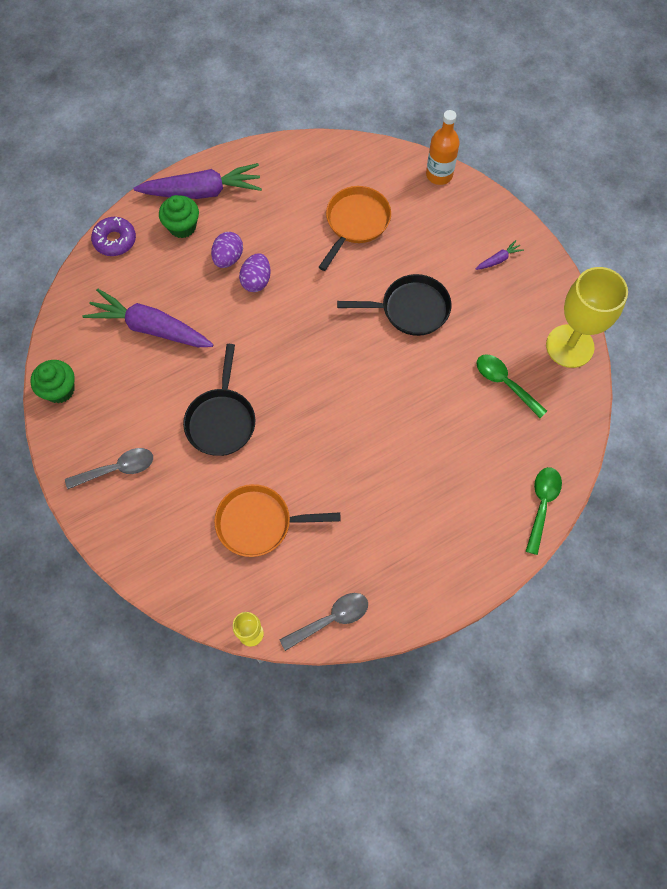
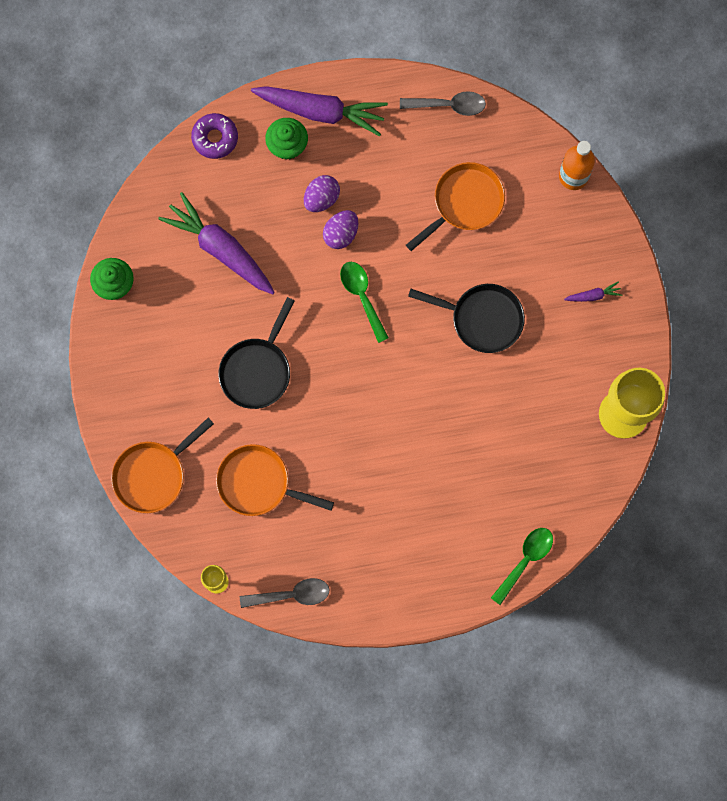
camera: 20 degrees right, 10 degrees up
(117, 469) = (145, 384): grey spoon -> grey spoon (448, 105)
(152, 551) = (153, 475): none -> orange pan
(505, 383) = (542, 429): green spoon -> green spoon (362, 296)

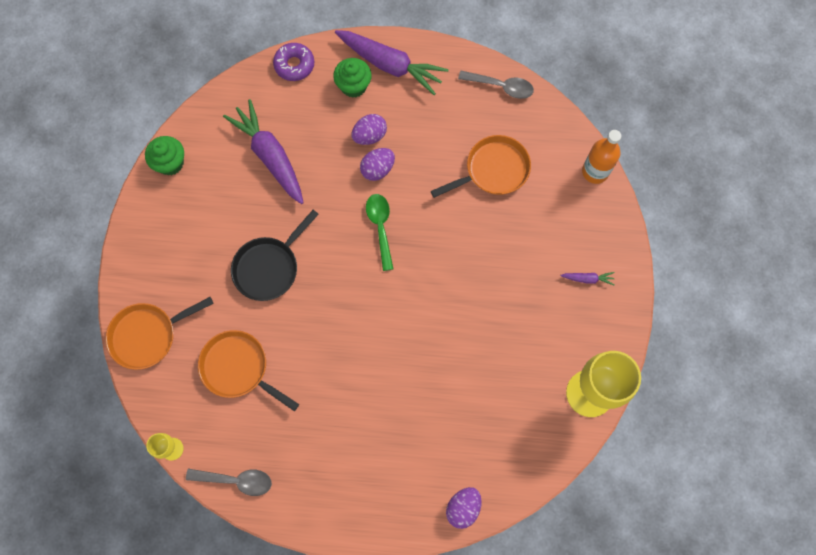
camera: 15 degrees right, 5 degrees down
(482, 319) = (482, 274): black pan -> none
(525, 560) = (463, 508): green spoon -> purple egg

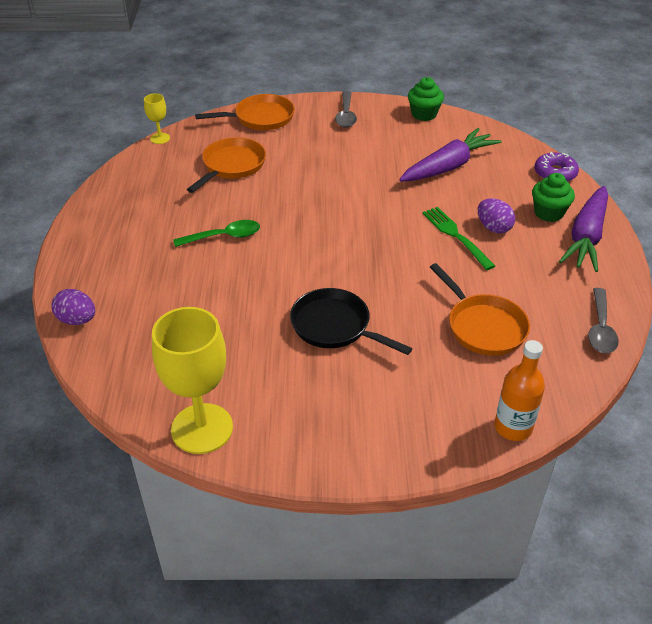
camera: 85 degrees right, 30 degrees down
(148, 335) = (260, 118): orange pan -> orange pan turned 105 degrees clockwise
(236, 480) = (128, 173): grey spoon -> grey spoon (346, 115)
(269, 267) = (332, 175): black pan -> black pan (335, 326)
(377, 169) = (456, 236): purple egg -> green fork
(380, 227) = (389, 242): green spoon -> green spoon (224, 237)
(587, 279) = (356, 423): purple carrot -> none

